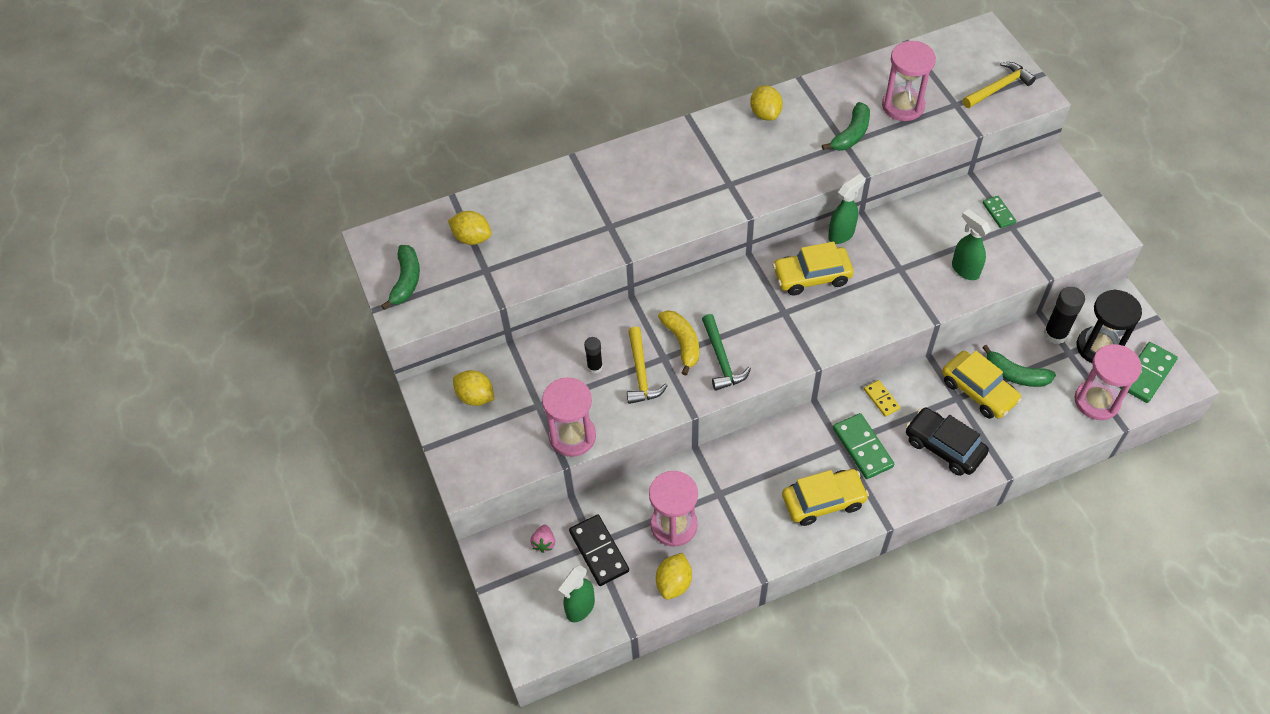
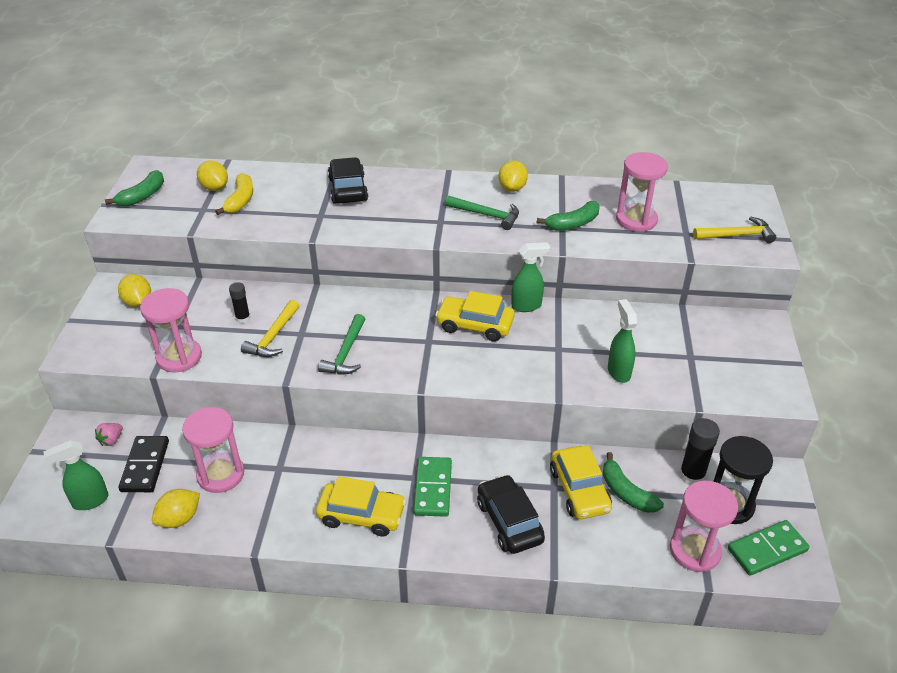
camera: 25 degrees right, 15 degrees down
(609, 182) = (348, 189): none -> black car
(682, 343) = (325, 329): yellow banana -> yellow banana (240, 200)
(767, 158) = (487, 215): none -> green hammer
(881, 399) = (482, 458): yellow domino -> none
(998, 213) = (685, 342): green domino -> none

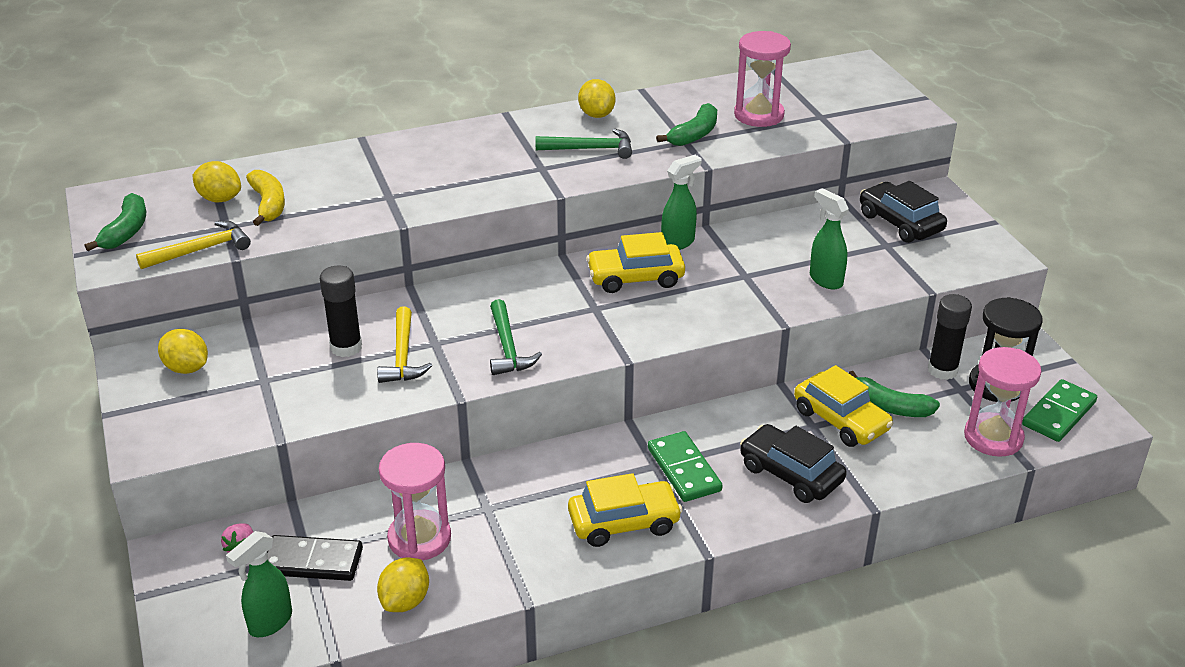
camera: 25 degrees left, 5 degrees down
(145, 466) = (312, 561): black domino -> black domino turned 60 degrees counterclockwise
(179, 357) = (298, 412): pink hourglass -> none
(243, 318) = (346, 347): black glue stick -> black glue stick, size x1.60
(348, 189) = (399, 160): black car -> black car (900, 222)
(737, 235) = (873, 105): yellow hammer -> yellow hammer (201, 250)

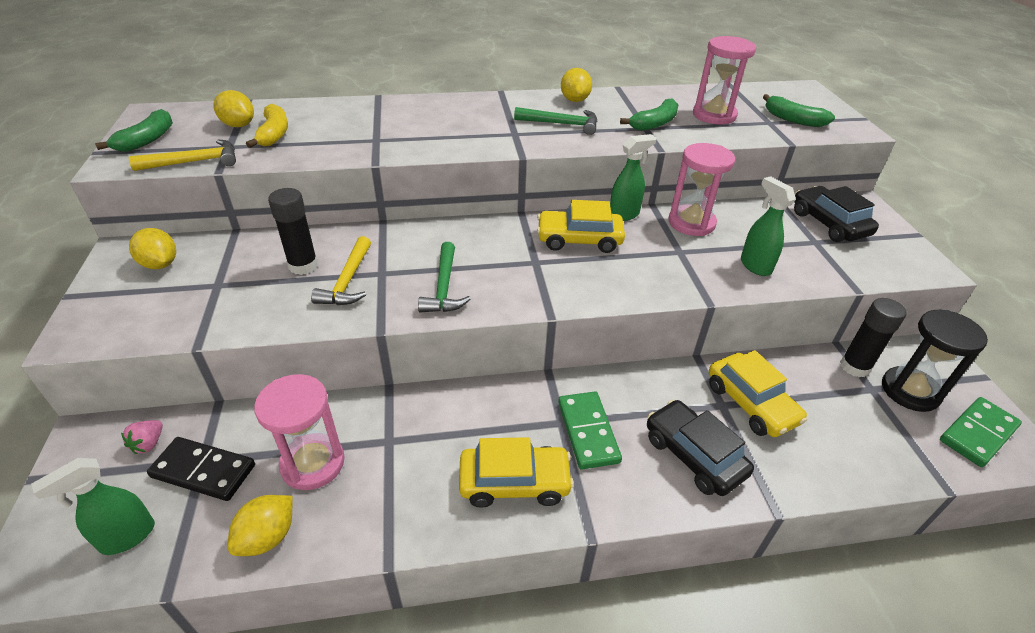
camera: 10 degrees right, 5 degrees up
(890, 407) = (801, 397): green banana -> green banana (793, 119)
(993, 437) = (908, 449): pink hourglass -> pink hourglass (691, 223)

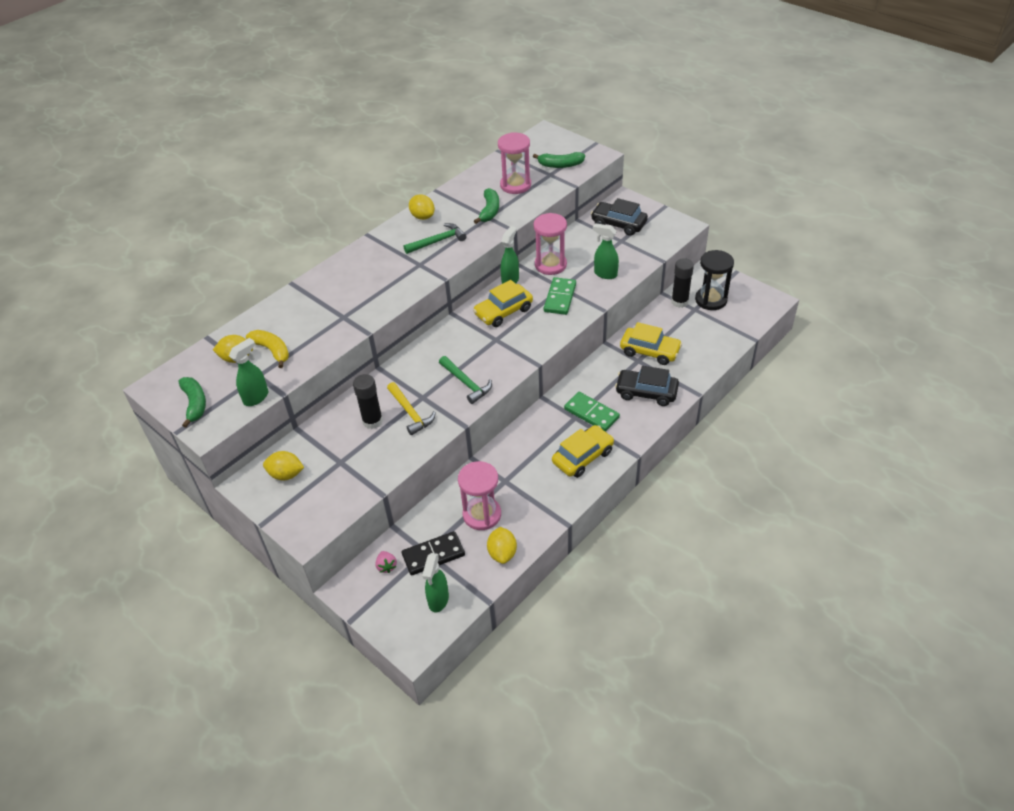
camera: 35 degrees left, 5 degrees up
(195, 162) = (256, 397): yellow hammer -> green spray bottle
(977, 433) = (749, 304): green domino -> green domino (560, 298)

